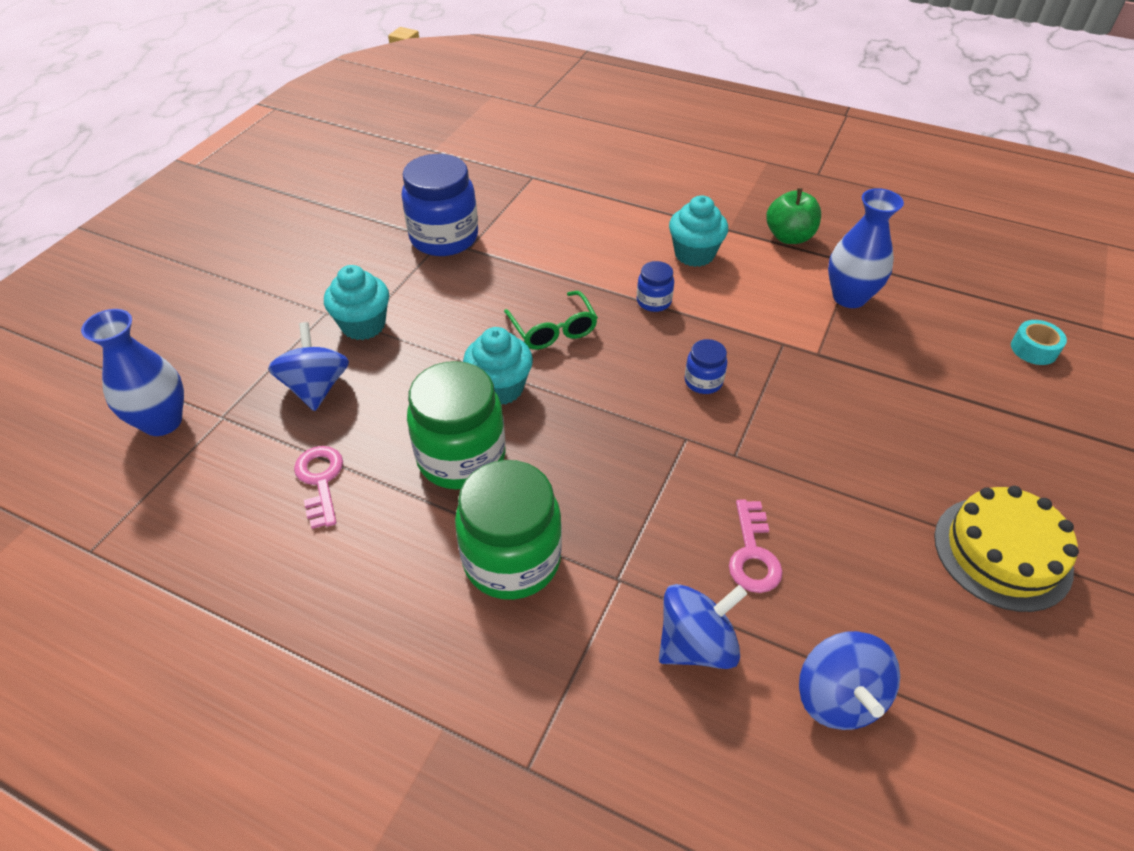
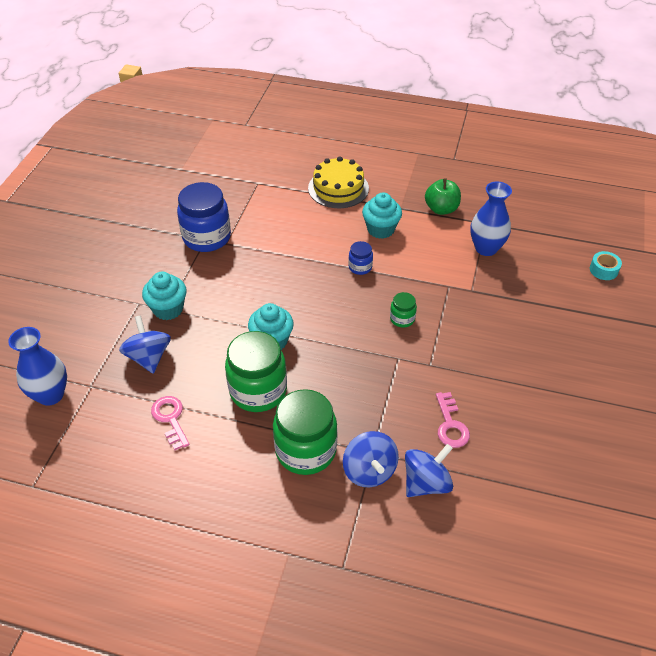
camera: 10 degrees left, 0 degrees up
(553, 329) = (297, 296): green glasses -> none
(703, 381) = (402, 319): blue jar -> green jar
(838, 697) = (511, 499): blue spinning top -> blue spinning top (369, 471)
(1002, 552) = (594, 402): yellow cake -> yellow cake (338, 188)

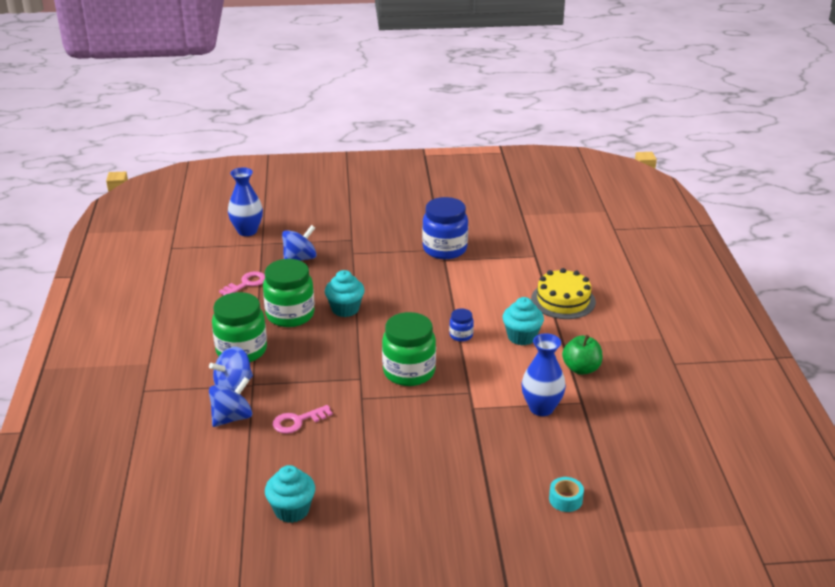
camera: 70 degrees right, 15 degrees down
(168, 309) = (353, 253): turquoise cupcake -> turquoise cupcake (291, 510)
(402, 319) = (409, 372): green jar -> green jar, size x2.12
(426, 483) = (232, 418): blue spinning top -> blue spinning top turned 75 degrees counterclockwise

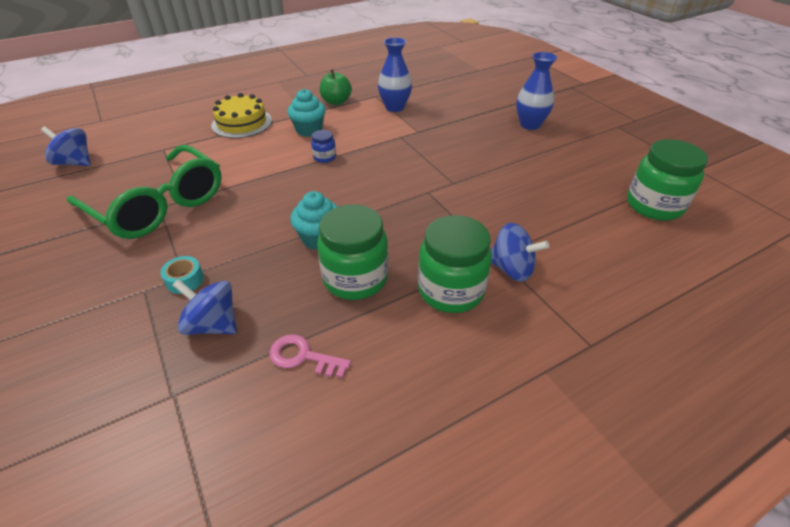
camera: 115 degrees left, 10 degrees up
(232, 418) = (554, 248): blue spinning top -> blue spinning top (75, 163)
(247, 231) = (127, 441): blue vase -> blue vase (530, 125)
(291, 510) = (606, 174): turquoise cupcake -> none
(297, 421) = (516, 206): pink key -> none
(409, 372) = (398, 169): green jar -> green jar (654, 205)
(444, 249) = (159, 205): blue jar -> green glasses
(565, 499) = (474, 86): turquoise tape -> turquoise tape (185, 280)

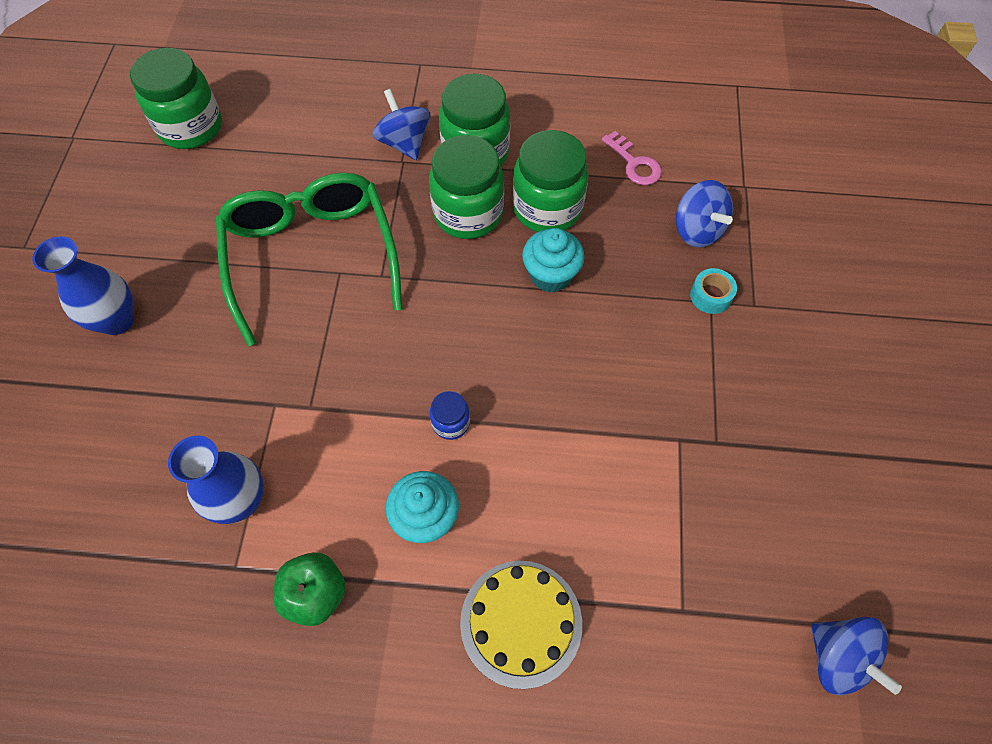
camera: 145 degrees left, 20 degrees up
(159, 205) = (716, 446): green glasses -> green glasses (312, 256)
(411, 247) = (468, 213): none -> green jar

